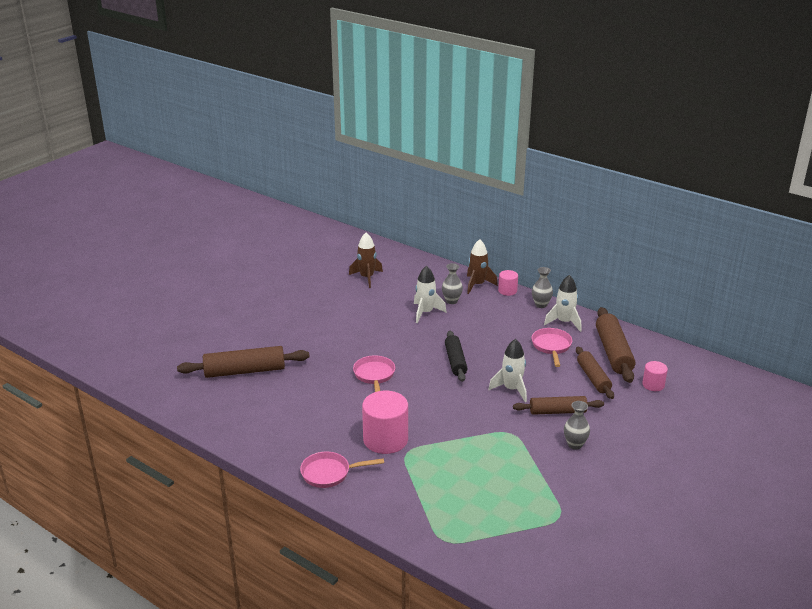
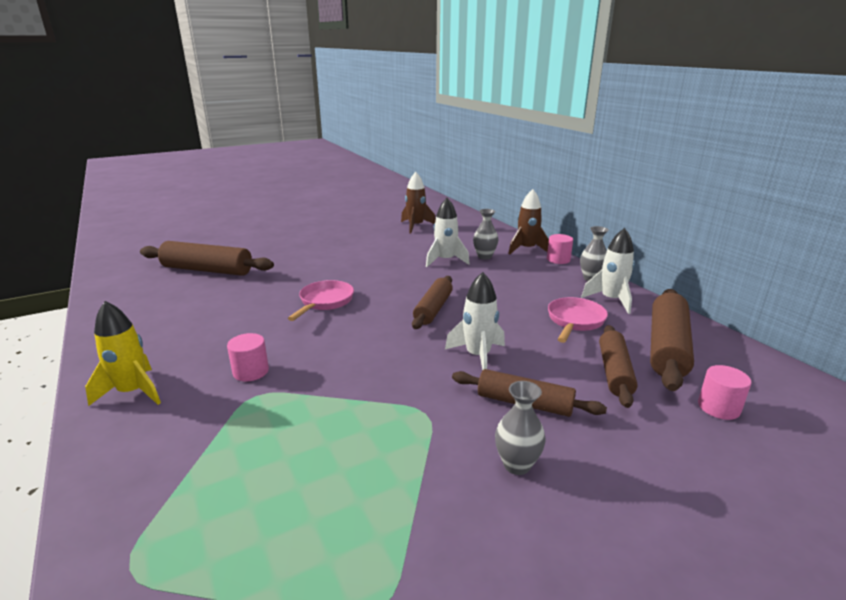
camera: 25 degrees right, 5 degrees down
(329, 473) = (133, 392): pink pan -> yellow rocket
(385, 439) = (251, 371): pink cylinder -> pink cylinder, size x0.53
(455, 361) = (433, 309): black rolling pin -> brown rolling pin

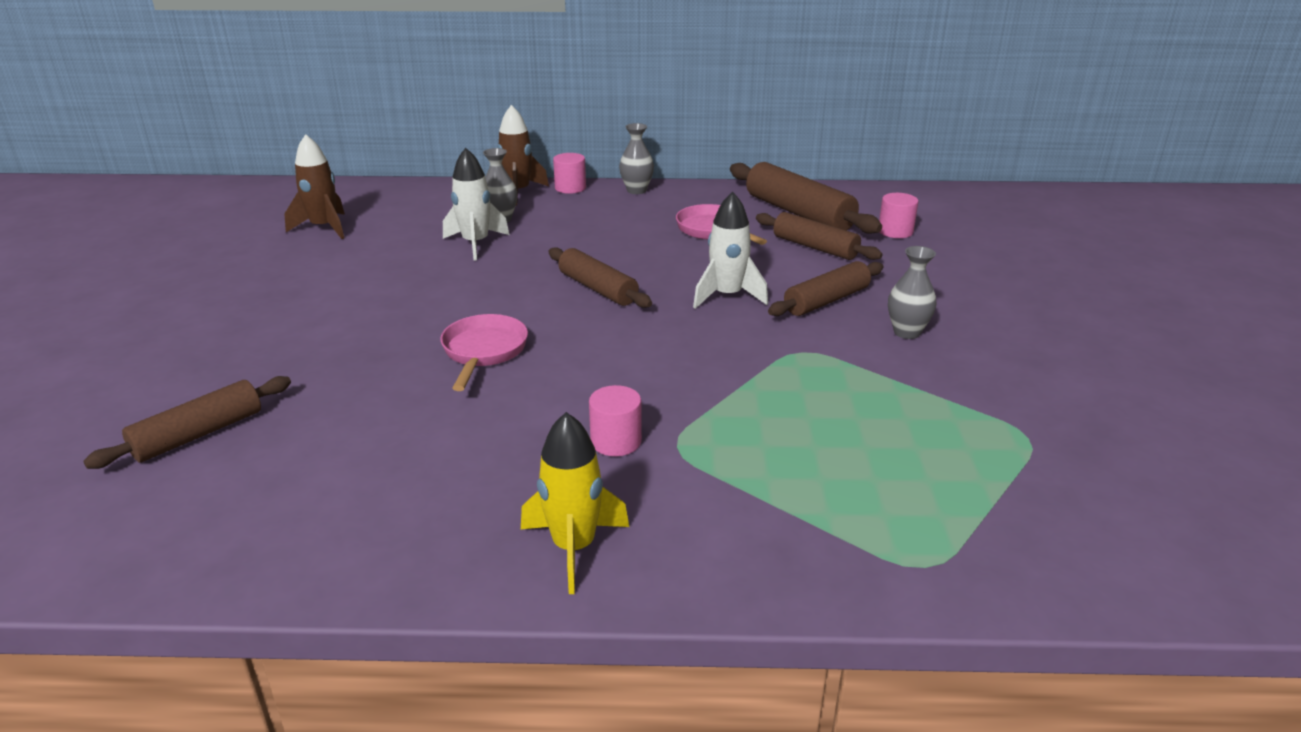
camera: 60 degrees left, 5 degrees up
(207, 270) = (198, 434): brown rolling pin -> brown rolling pin, size x0.66
(324, 302) = (483, 352): pink pan -> pink pan turned 45 degrees clockwise
(611, 300) = (693, 200): white rocket -> none

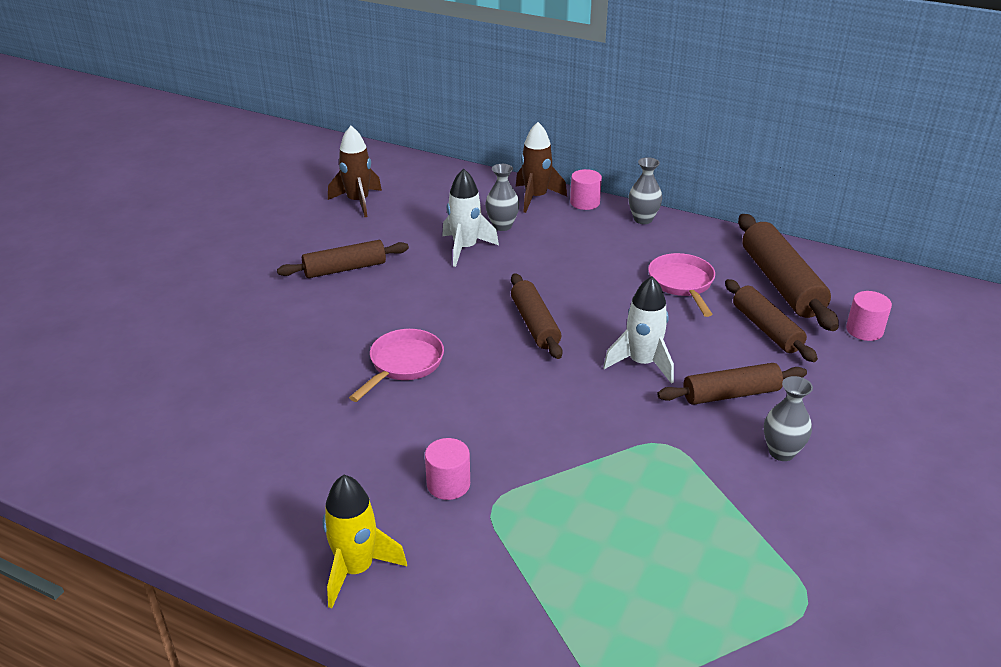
camera: 25 degrees right, 5 degrees up
(198, 434) = (169, 381): brown rolling pin -> brown rolling pin (345, 269)

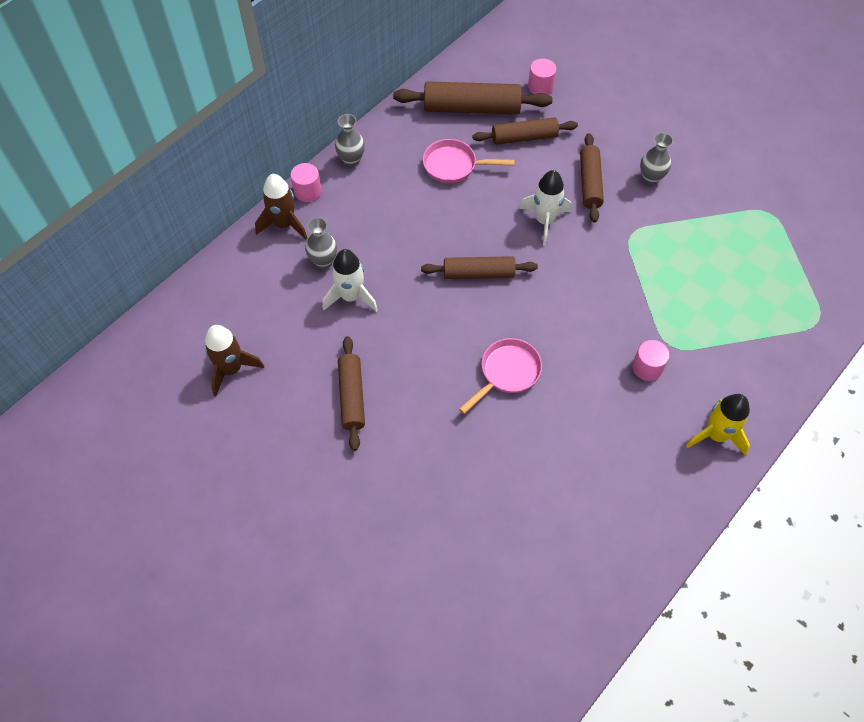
camera: 75 degrees left, 25 degrees up
(403, 364) = (507, 373): pink pan -> pink pan turned 90 degrees clockwise

